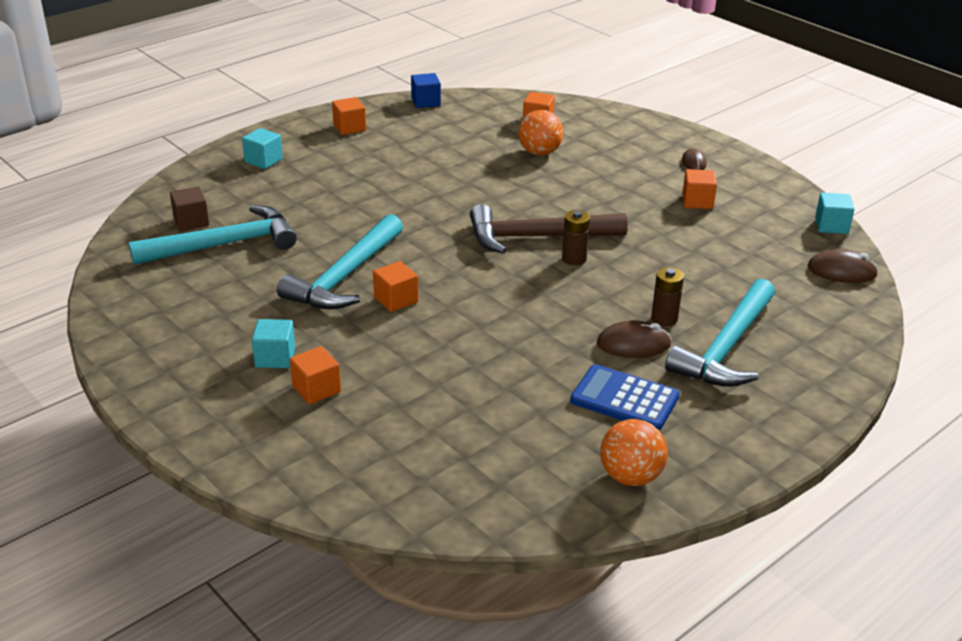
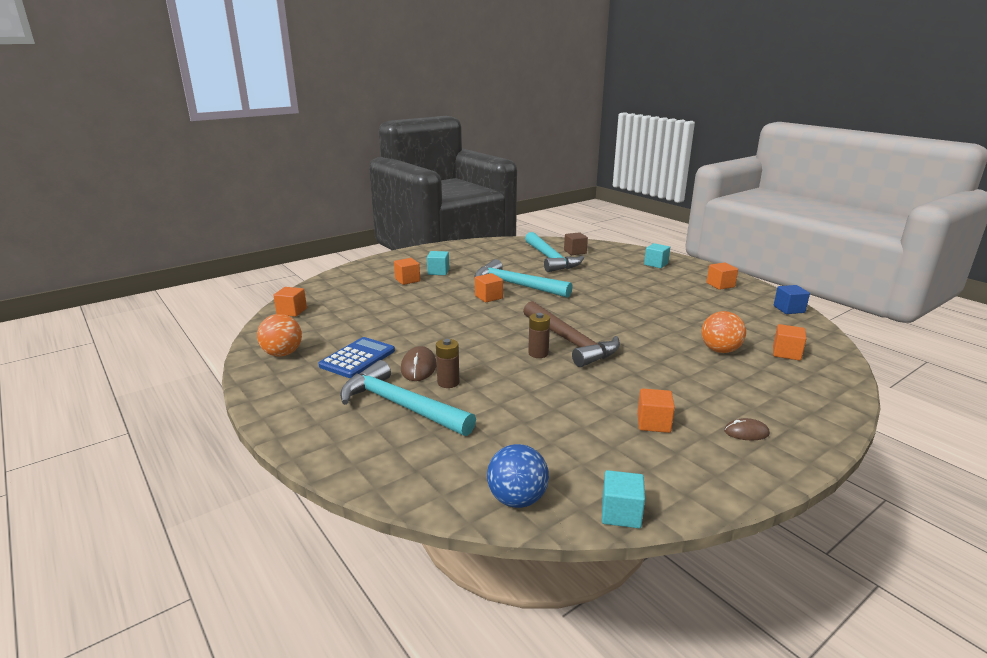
camera: 95 degrees right, 10 degrees down
(471, 507) = (292, 311): none -> orange cube
(537, 237) = (570, 342): brown hammer -> brown hammer turned 150 degrees clockwise
(841, 271) = (517, 499): brown mouse -> blue ball

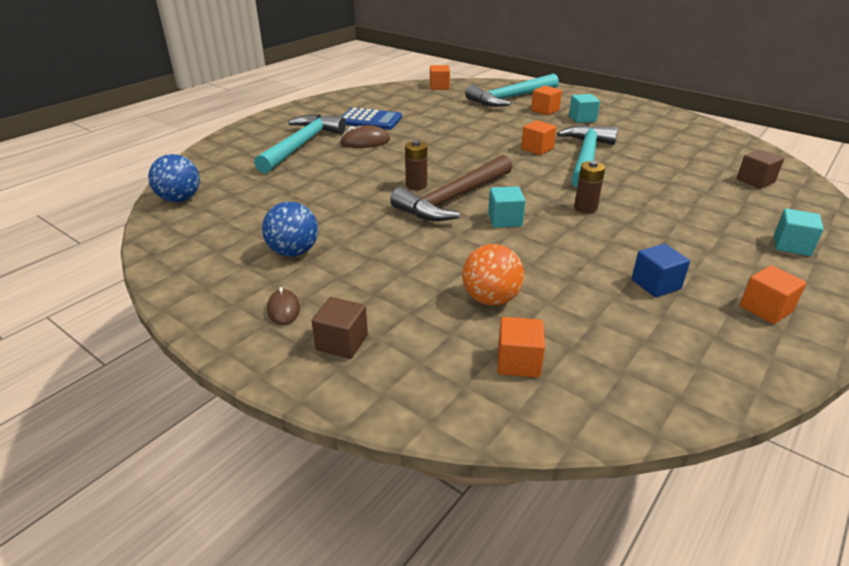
camera: 75 degrees right, 10 degrees up
(282, 354) = (366, 98): orange ball -> none
(448, 382) = (342, 155): brown battery -> brown battery (585, 208)
(550, 259) = (702, 168): turquoise hammer -> turquoise hammer (511, 98)
(621, 513) = (156, 240): turquoise cube -> turquoise cube (505, 220)
(653, 423) = (294, 252): orange cube -> blue ball
(783, 409) = (342, 342): none -> brown cube
(789, 309) = (722, 385): blue cube -> blue cube (656, 284)

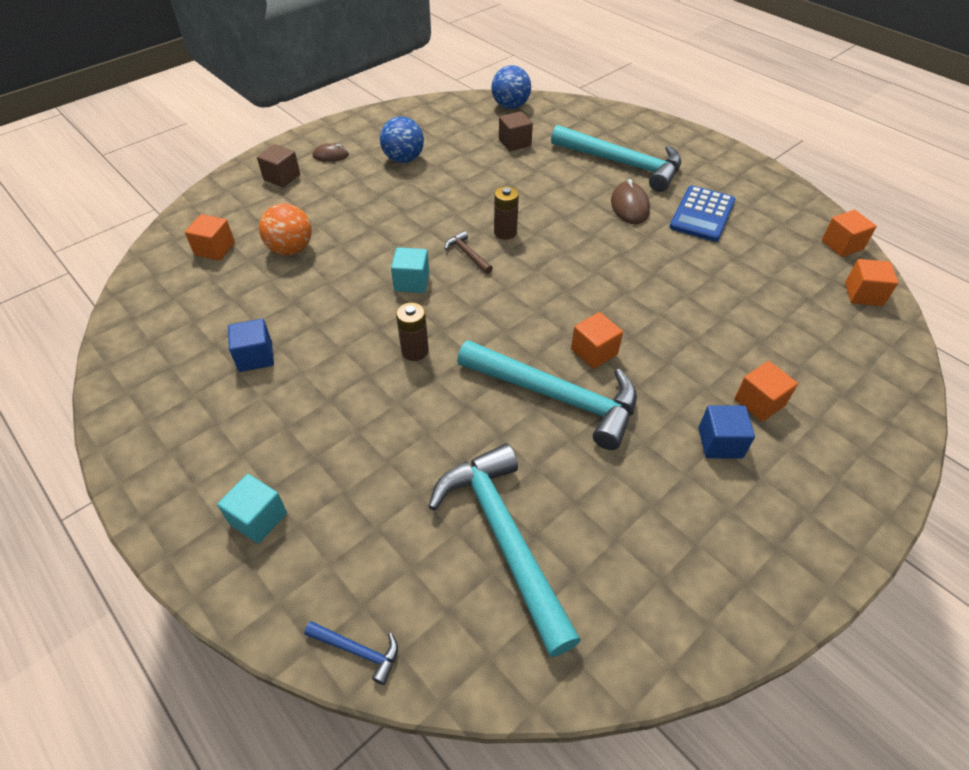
camera: 100 degrees right, 15 degrees up
(454, 199) = (467, 254): brown hammer -> brown hammer, size x0.41
(511, 98) = (818, 372): turquoise hammer -> turquoise hammer (504, 538)
(582, 119) = (720, 443): turquoise cube -> blue cube
(755, 181) = (435, 586): brown cube -> brown cube (514, 143)
(765, 309) = (178, 423): orange cube -> orange cube (842, 245)
(818, 197) = (358, 650): none -> blue hammer

